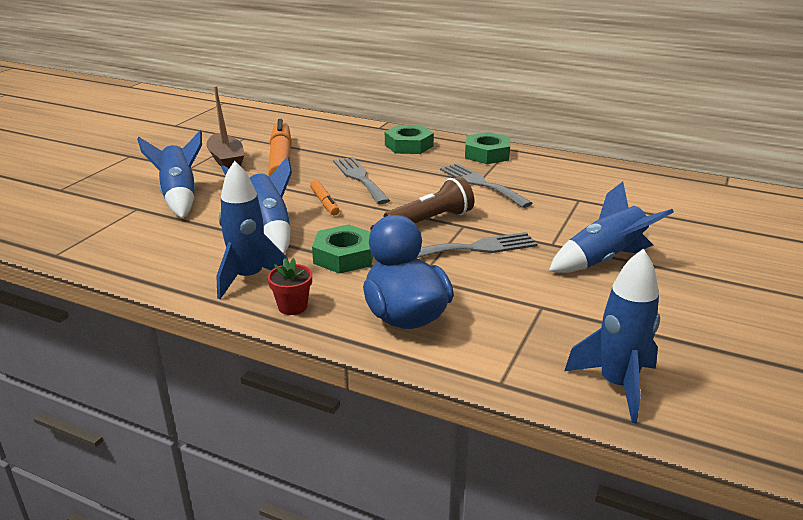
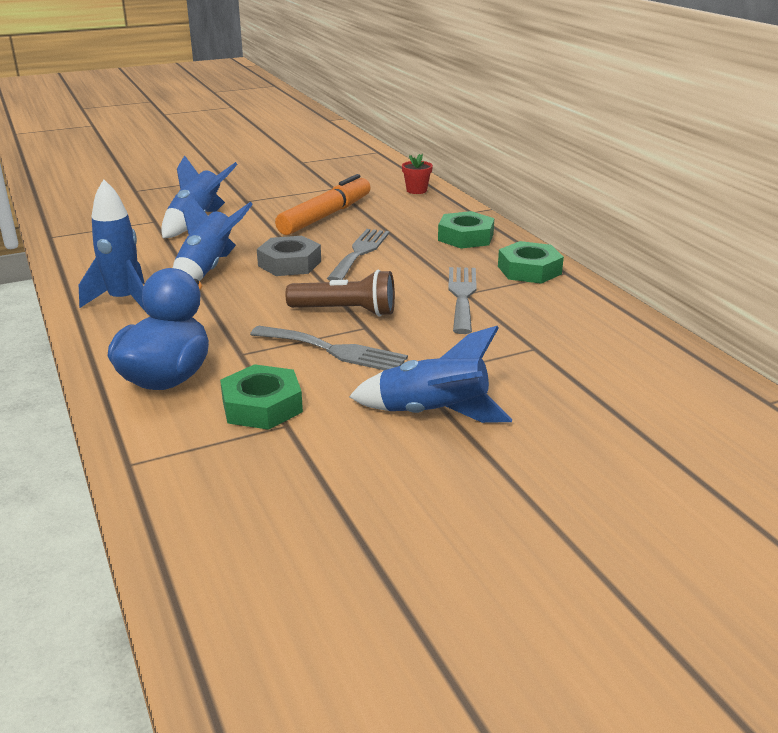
camera: 40 degrees right, 0 degrees up
(226, 160) = (284, 203): brown boat -> none
(292, 306) = (110, 334): red flower pot -> red flower pot (416, 190)
(324, 203) = (289, 263): orange marker -> grey nut
(344, 256) = (218, 312): green nut -> green nut (262, 406)
(617, 385) = (208, 519): blue rocket -> none

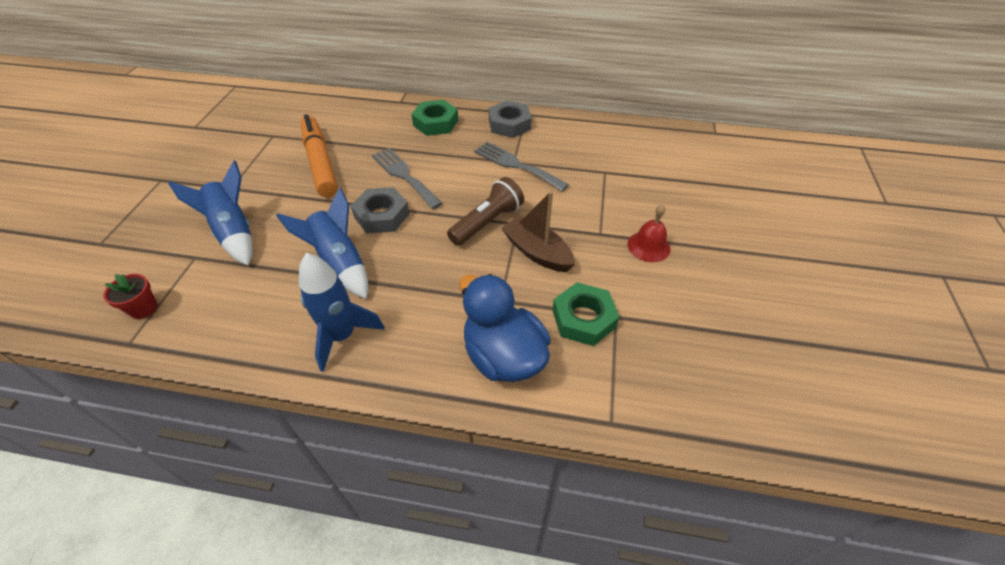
camera: 55 degrees left, 20 degrees up
(334, 350) = (537, 252): grey fork -> brown boat
(416, 190) = (334, 104): red flower pot -> red flower pot (144, 309)
(433, 414) = (648, 246): blue rocket -> red bell
(529, 270) = (509, 124): green nut -> grey nut

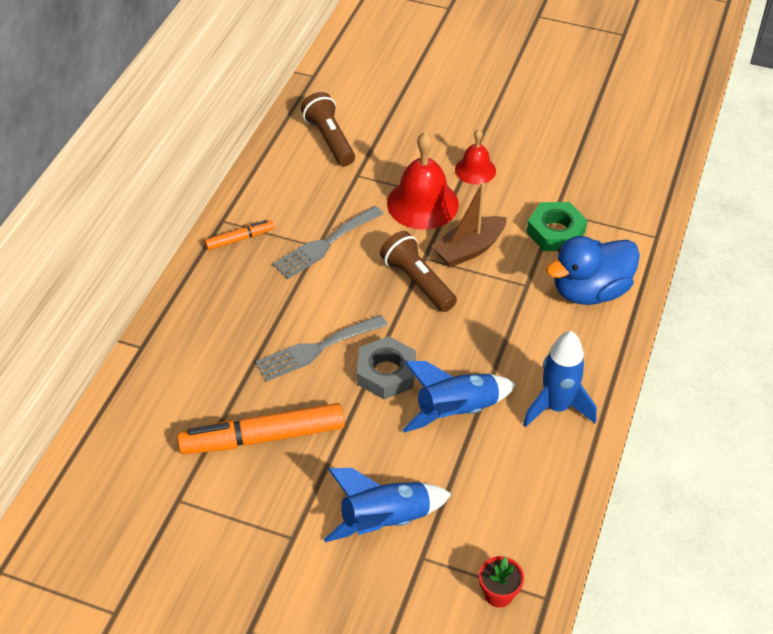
camera: 80 degrees left, 0 degrees up
(435, 123) = (211, 311): green nut -> none
(509, 124) = (239, 239): grey nut -> orange marker
(586, 215) = (422, 203): none -> red bell
(640, 151) = (329, 139): none -> brown flashlight

